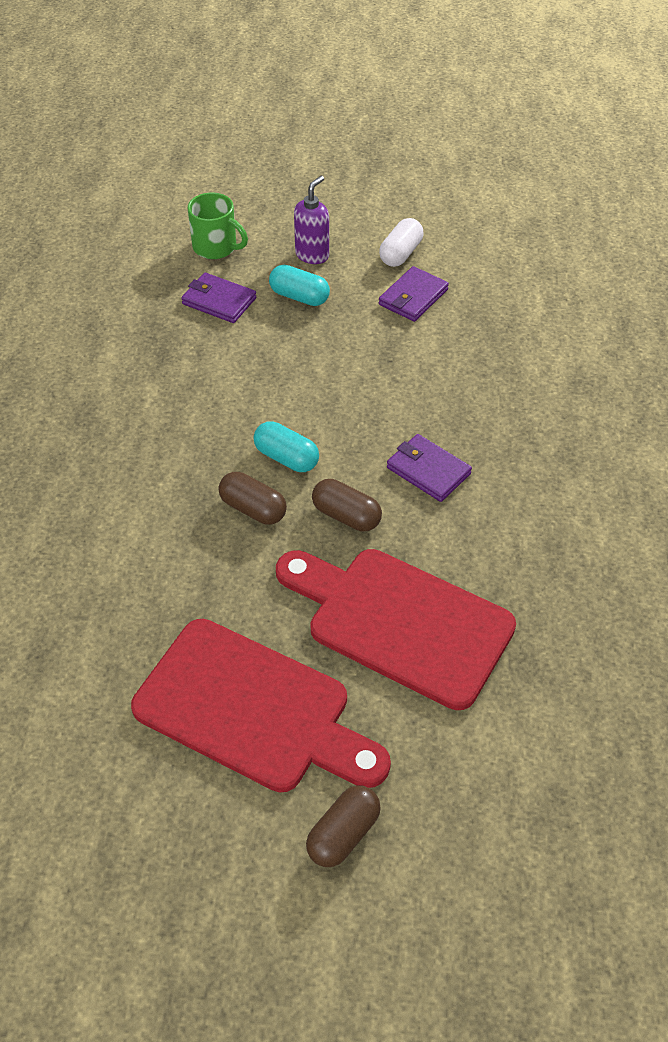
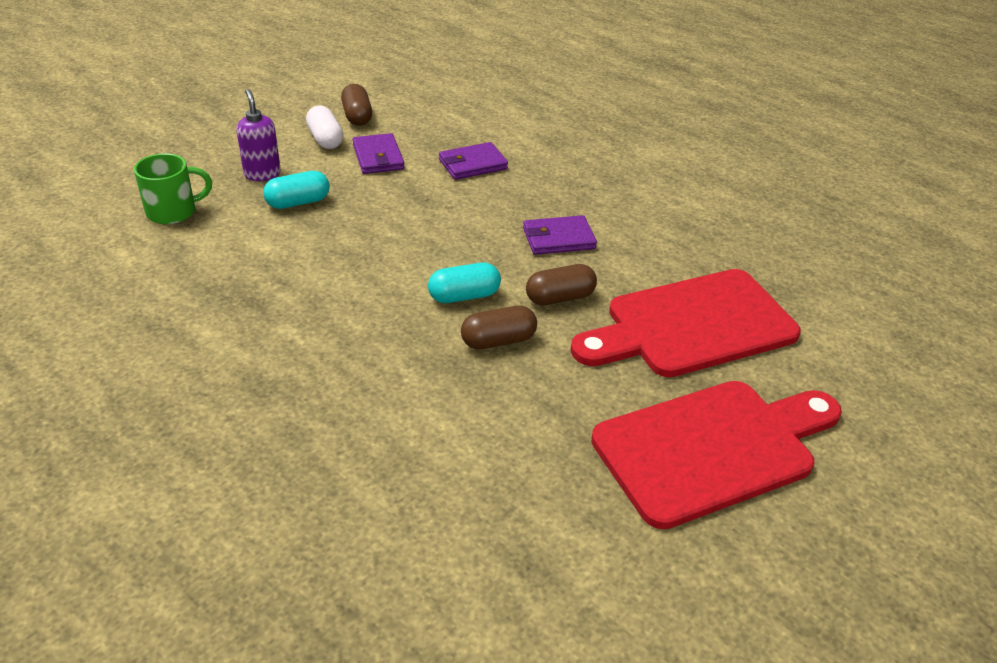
camera: 55 degrees left, 10 degrees down
(219, 301) = (239, 241): purple wallet -> purple wallet (472, 164)
(343, 834) = (874, 458): brown capsule -> brown capsule (357, 116)

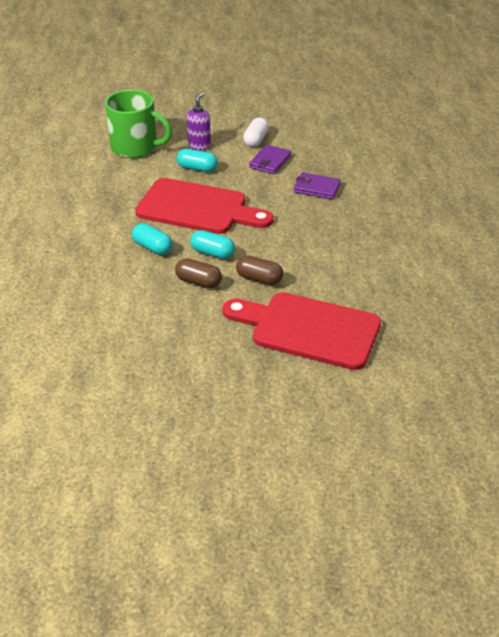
camera: 45 degrees right, 0 degrees up
(173, 211) = (135, 147): green mug -> green mug, size x1.60
(357, 116) = (290, 134): brown capsule -> none
(379, 329) = (152, 247): none -> turquoise capsule
(558, 239) = (304, 250): purple wallet -> none
(712, 448) = (227, 385): red cutting board -> red cutting board (197, 208)

